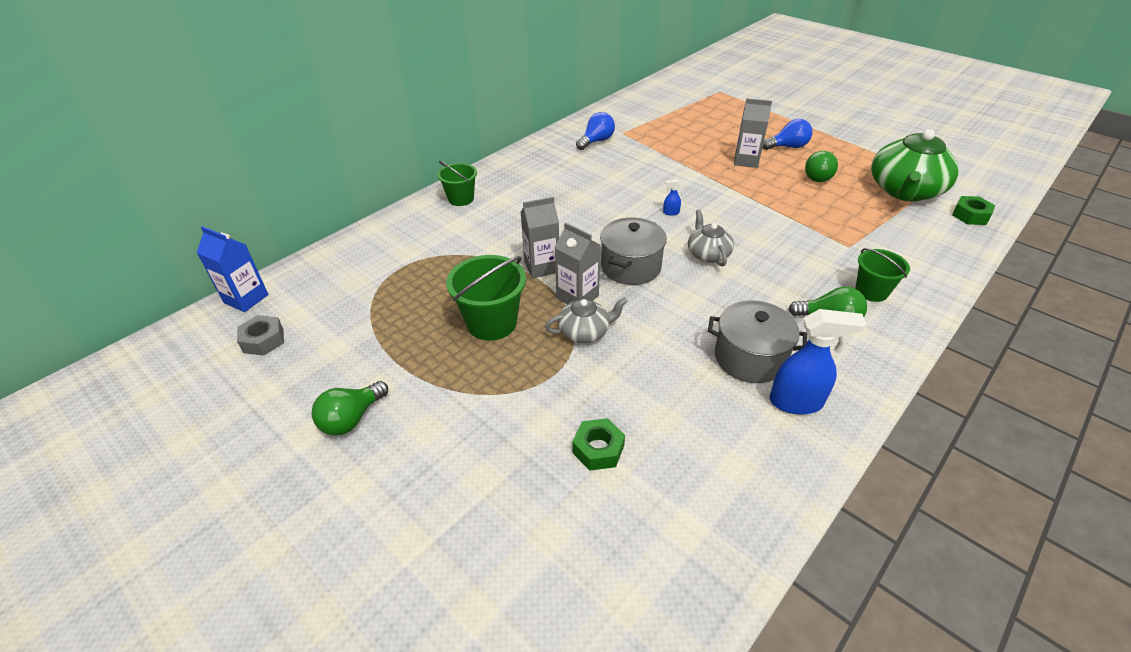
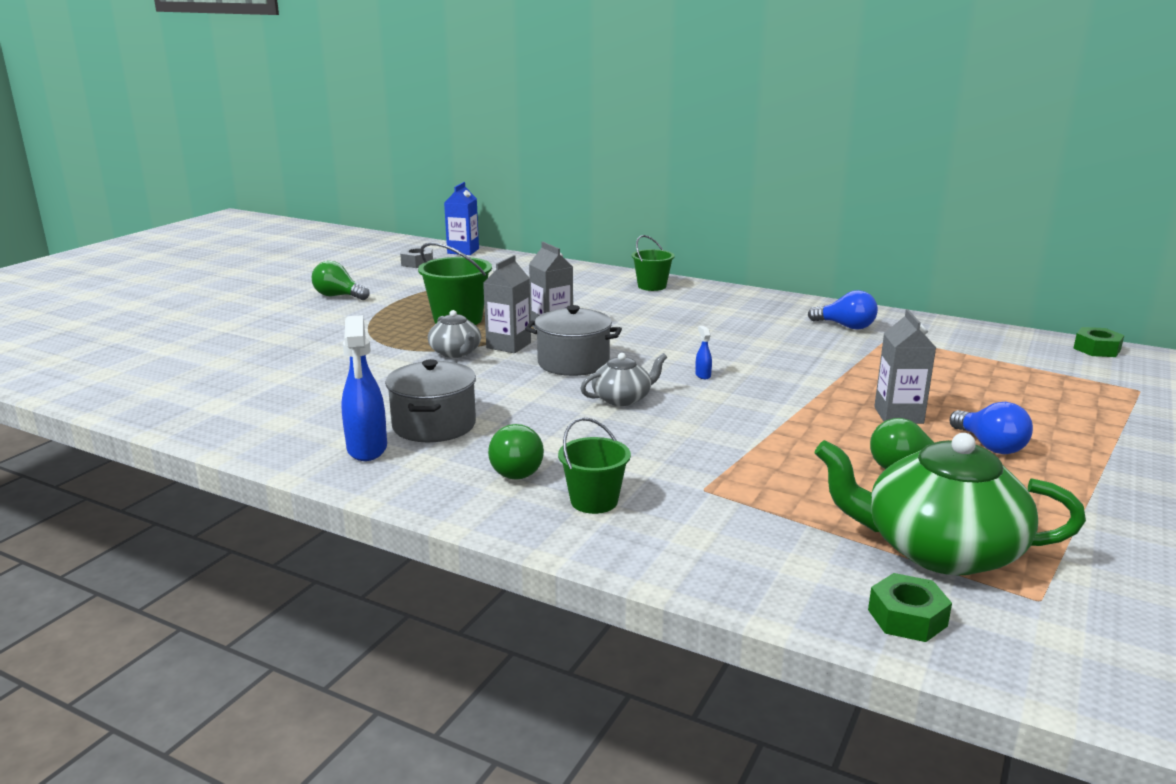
camera: 75 degrees right, 20 degrees down
(598, 449) = (305, 369): green nut -> green nut (1097, 349)

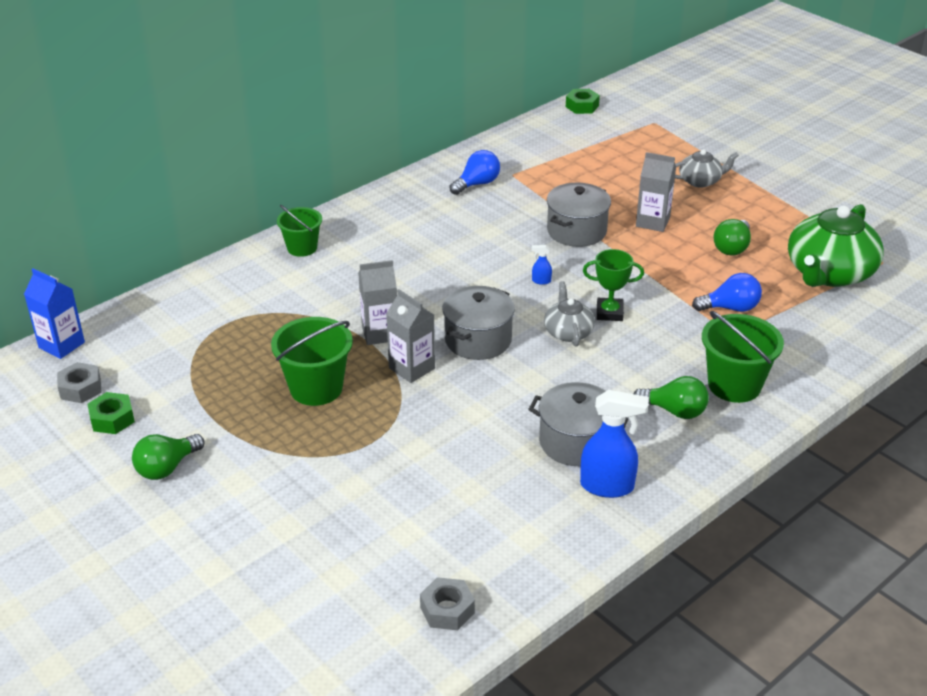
camera: 70 degrees left, 15 degrees up
(179, 403) = (447, 610): none -> grey nut
(456, 353) = (411, 404): grey teapot -> grey teapot (700, 181)
(594, 501) = (734, 385): green bucket -> green bucket, size x1.53
(678, 414) = (609, 313): none -> green trophy
(821, 379) = (576, 231): none -> grey pot
(907, 618) = (892, 308): green nut -> green nut (112, 419)
(990, 446) = (711, 207): blue light bulb -> blue light bulb (730, 308)

